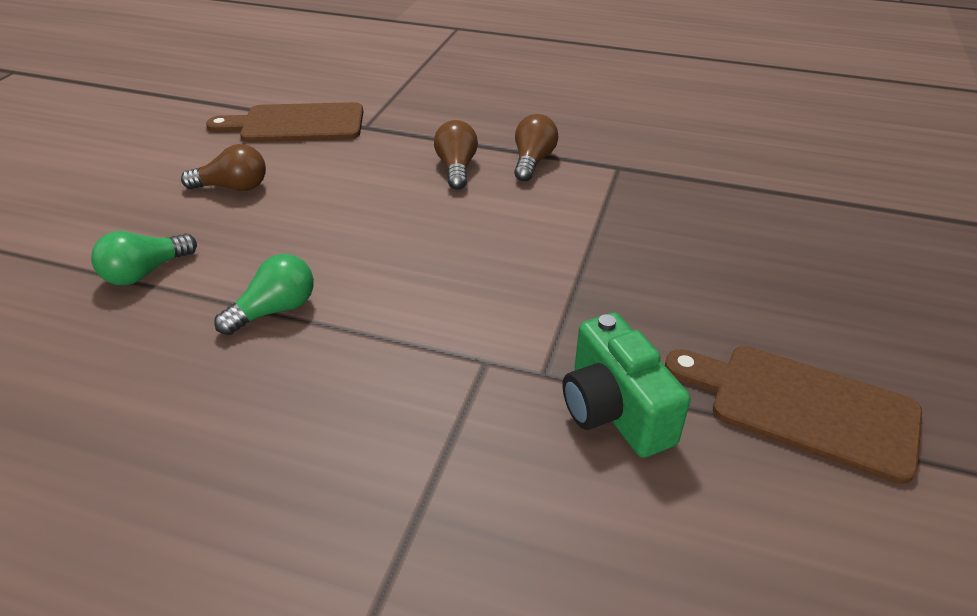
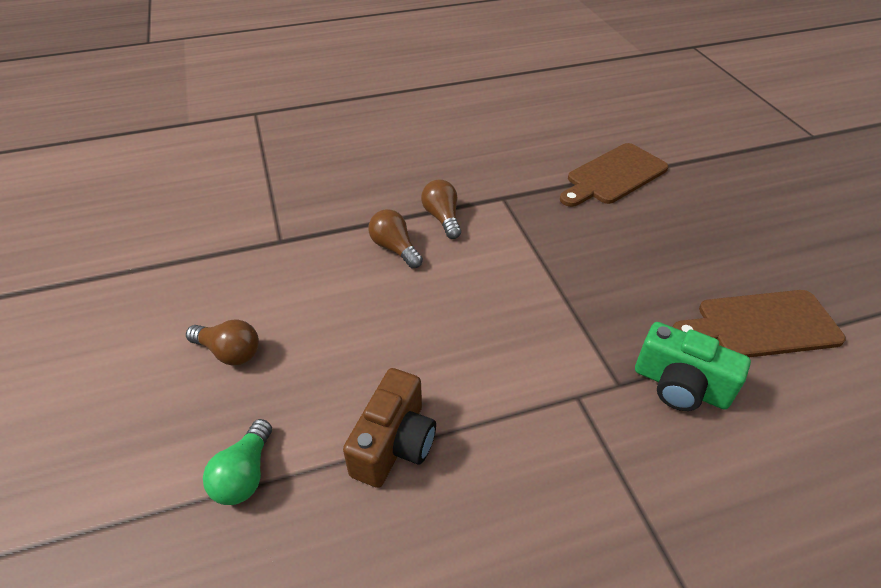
camera: 35 degrees left, 5 degrees up
(233, 187) = (229, 352): brown light bulb -> brown light bulb turned 60 degrees clockwise
(275, 310) = (394, 444): green light bulb -> brown camera
(296, 124) = (216, 264): brown cutting board -> brown cutting board (613, 176)

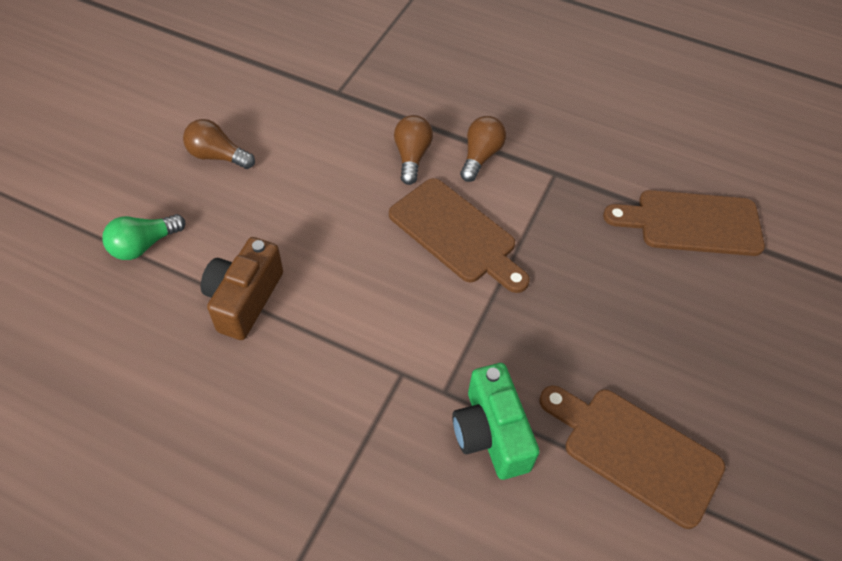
camera: 40 degrees right, 10 degrees up
(229, 352) = (217, 156): brown light bulb -> brown light bulb turned 135 degrees clockwise
(394, 444) = (244, 299): brown camera -> brown camera turned 135 degrees clockwise
(491, 277) = (456, 234): none -> brown cutting board

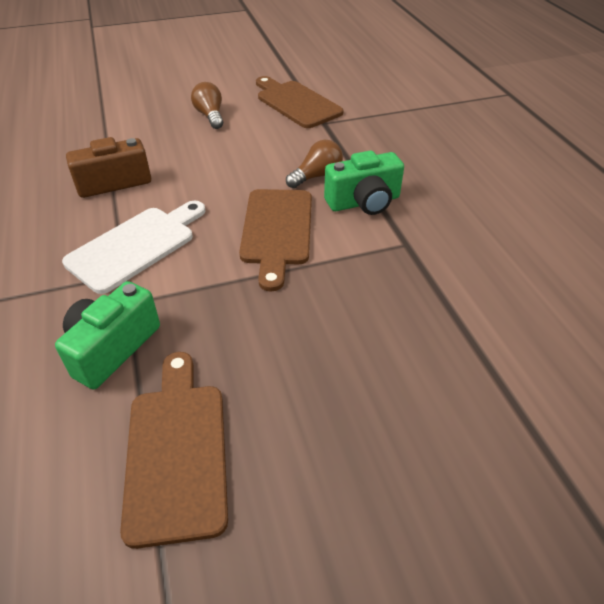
camera: 50 degrees right, 10 degrees down
(144, 245) = (114, 131): green light bulb -> none
(371, 341) = (136, 246): none -> white cutting board
(480, 156) = (364, 202): brown light bulb -> green camera
(691, 223) = (478, 350): brown cutting board -> brown cutting board (296, 103)

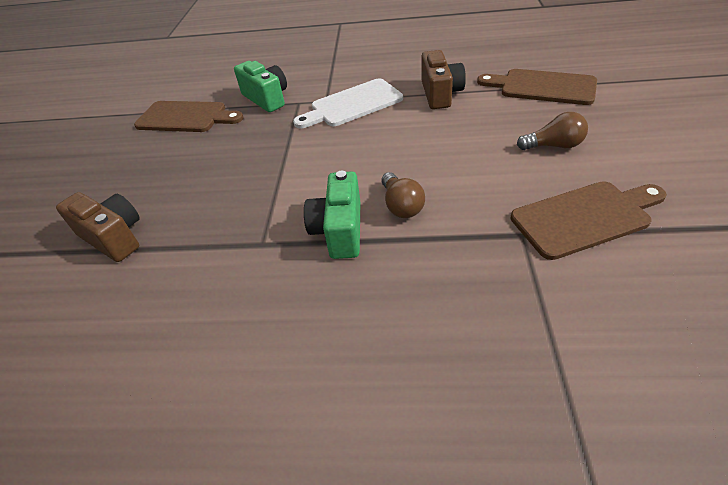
camera: 115 degrees right, 0 degrees up
(136, 246) = (352, 104): white cutting board -> white cutting board turned 90 degrees clockwise
(277, 231) = (329, 168): brown cutting board -> brown cutting board (542, 87)
(473, 376) = (114, 237): none -> brown camera

